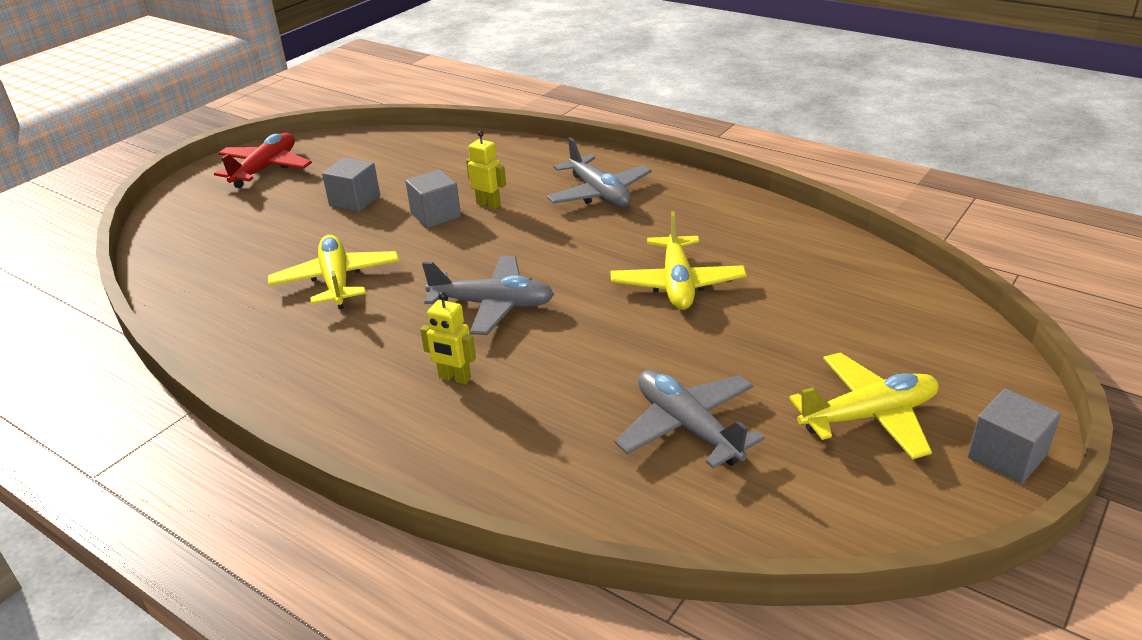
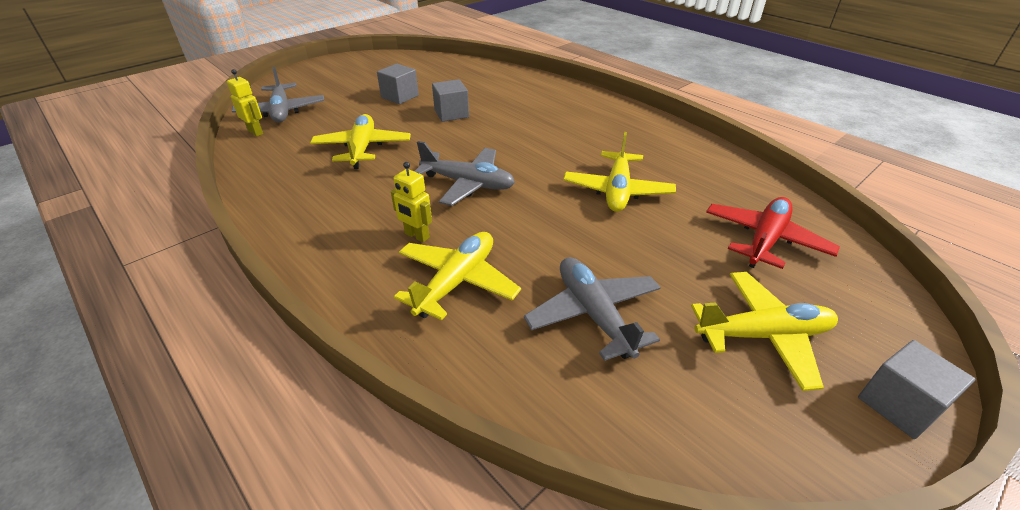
camera: 10 degrees right, 5 degrees up
(265, 169) = (351, 68): red plane -> red plane (765, 240)
(488, 204) = (492, 111): yellow robot -> yellow robot (255, 132)
(523, 421) = (457, 282): none -> yellow plane
(599, 193) = (575, 115): grey plane -> grey plane (281, 111)

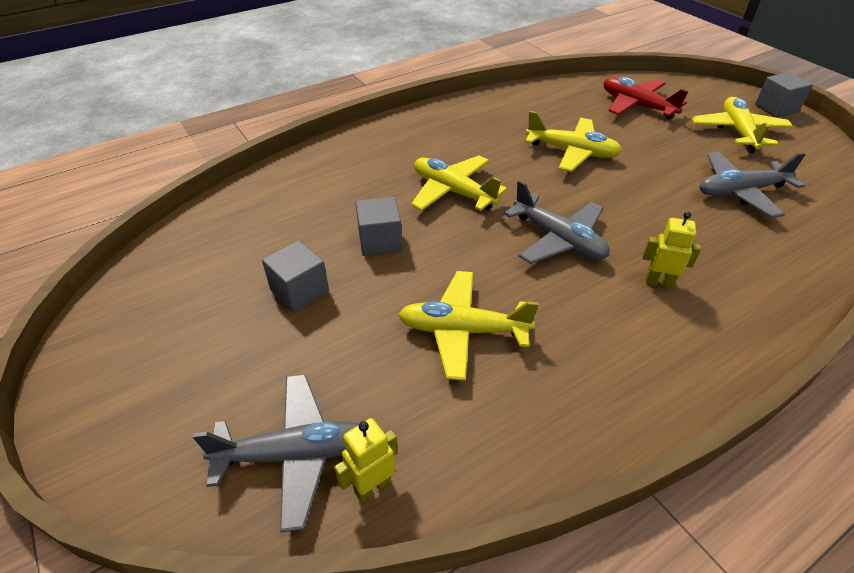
camera: 80 degrees left, 5 degrees up
(417, 236) = (659, 282): yellow robot -> yellow robot turned 120 degrees counterclockwise
(457, 282) = (723, 258): yellow plane -> yellow plane (453, 192)
(468, 184) = (558, 239): grey plane -> grey plane turned 105 degrees clockwise

